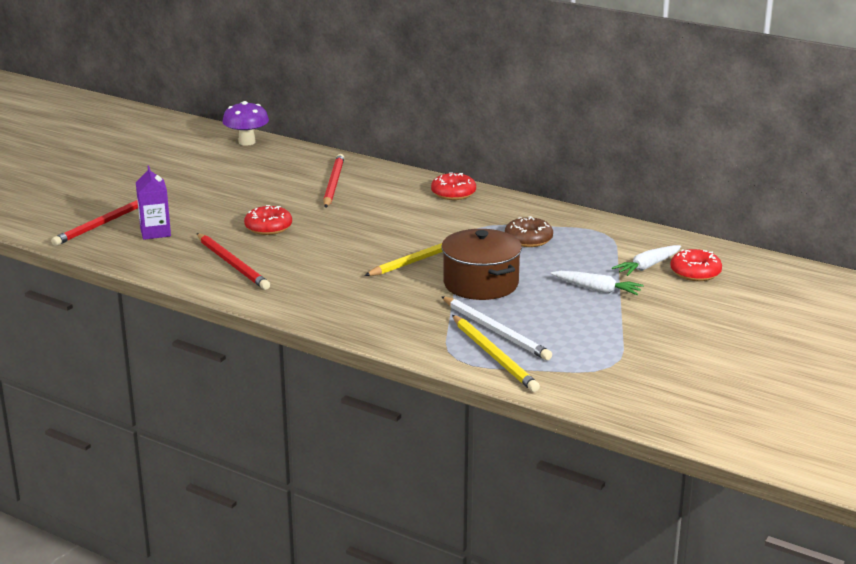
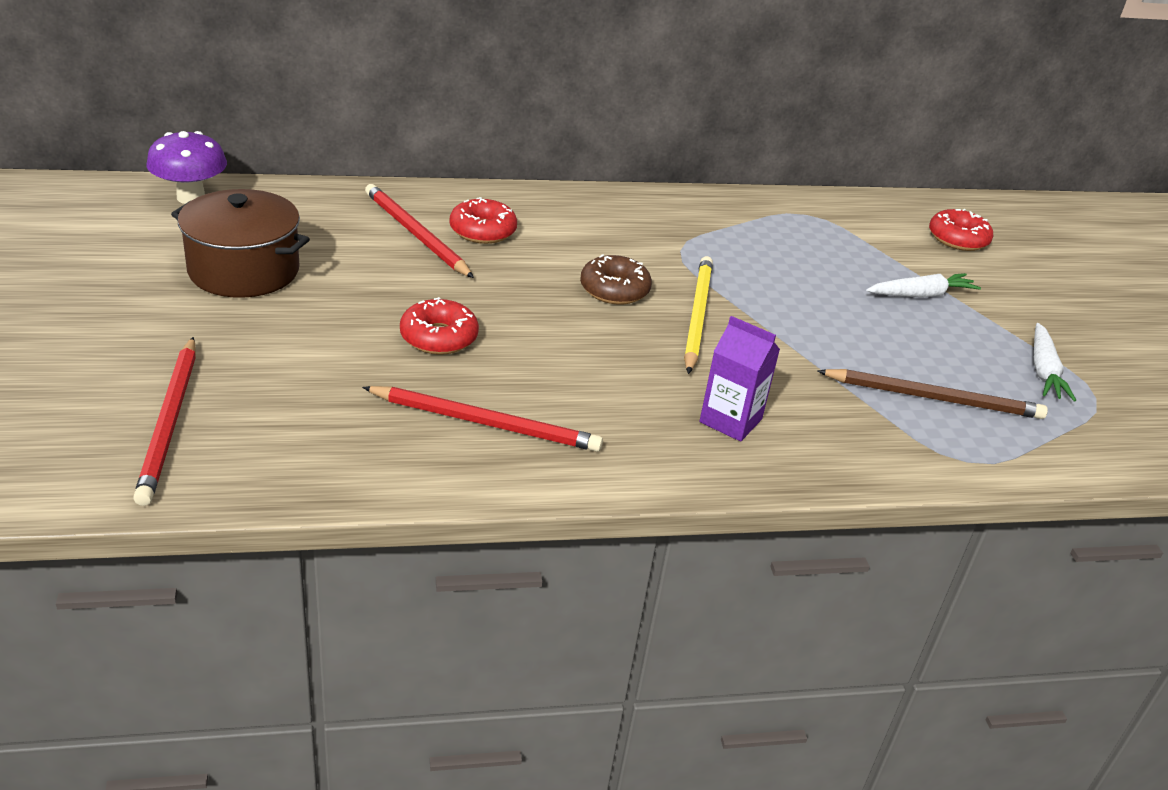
camera: 45 degrees left, 10 degrees up
(155, 232) = (283, 408): purple carton -> purple carton (730, 420)
(453, 193) = (579, 206): red donut -> red donut (482, 231)
(480, 284) = (811, 332): brown pot -> brown pot (244, 270)
(494, 356) = (991, 437): yellow pencil -> none
(496, 331) = (934, 398): white pencil -> brown pencil
(528, 239) = (755, 248): brown donut -> brown donut (614, 290)
(647, 266) = (910, 246): white carrot -> white carrot (1043, 371)

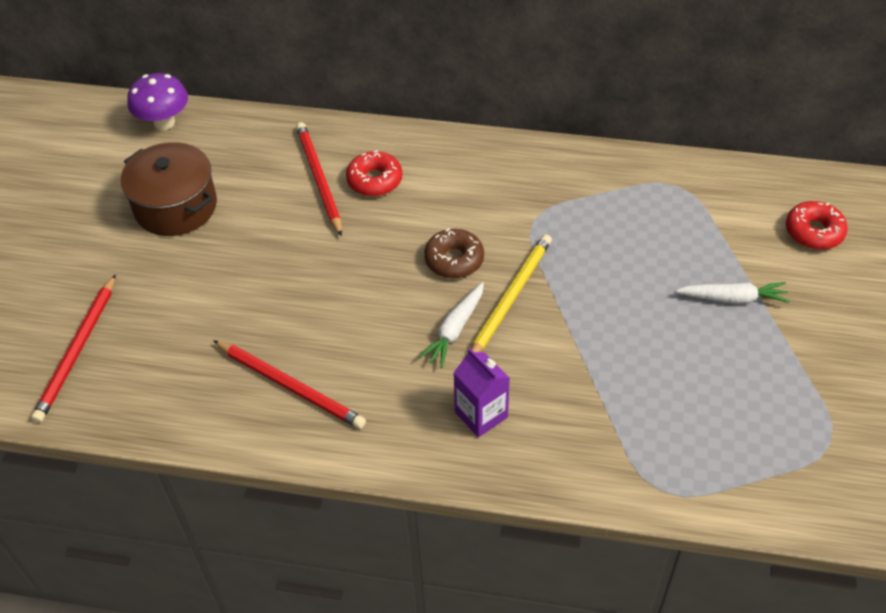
camera: 25 degrees right, 15 degrees up
(439, 337) = (291, 294): red donut -> none
(934, 398) = (672, 419): brown pencil -> none
(1043, 371) = (798, 404): white carrot -> white carrot (455, 330)

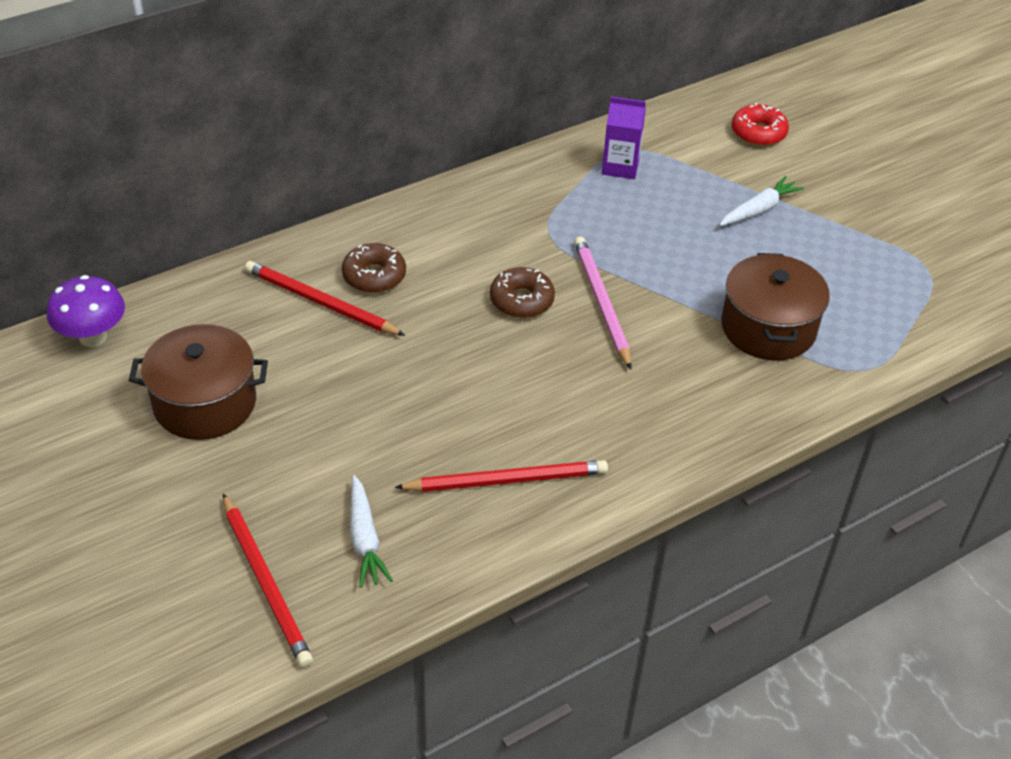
camera: 45 degrees left, 5 degrees down
(374, 180) = (374, 276): red donut -> brown donut
(455, 330) = (587, 353): white carrot -> white carrot (365, 539)
(481, 414) = (683, 401): purple carton -> purple carton (620, 167)
(510, 298) = (601, 303): yellow pencil -> pink pencil
(620, 401) = (768, 328): none -> brown pot

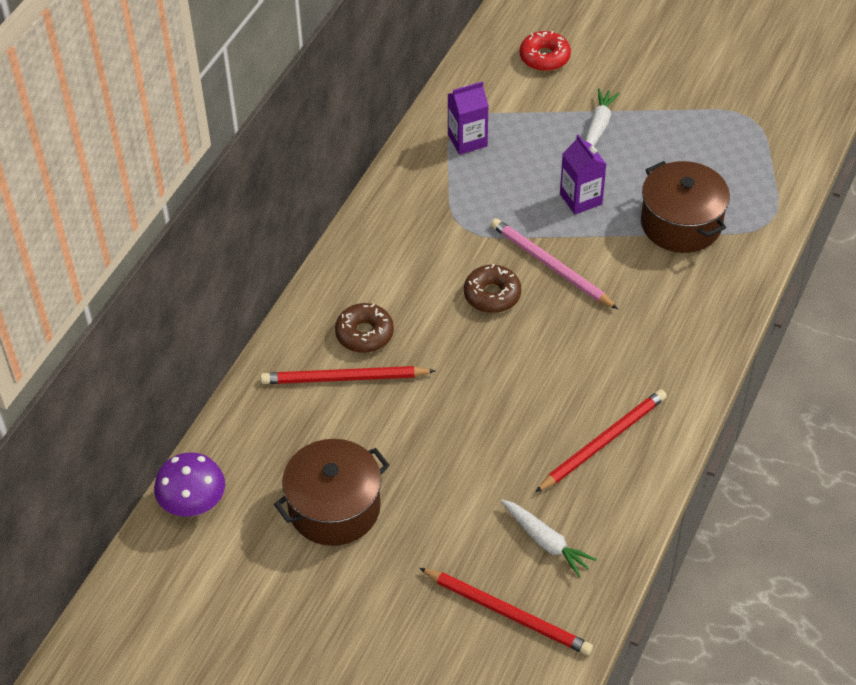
camera: 30 degrees left, 5 degrees up
(684, 261) = (580, 199): none -> purple carton

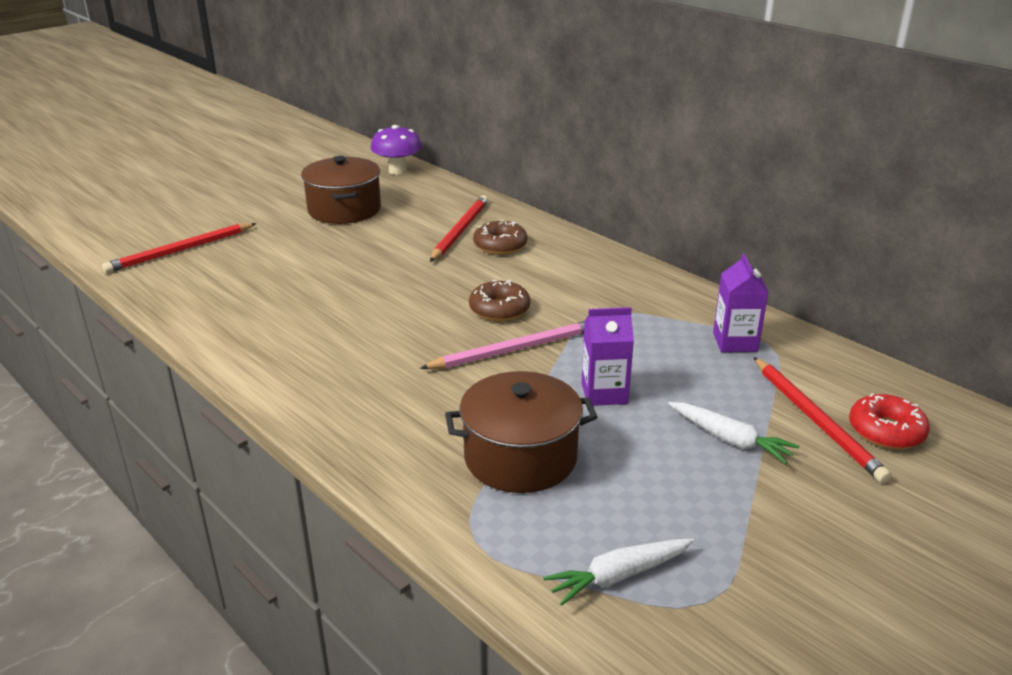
camera: 110 degrees right, 20 degrees down
(546, 542) = (217, 277): white carrot -> white carrot (618, 576)
(603, 442) = (277, 325): red pencil -> red pencil (816, 421)

